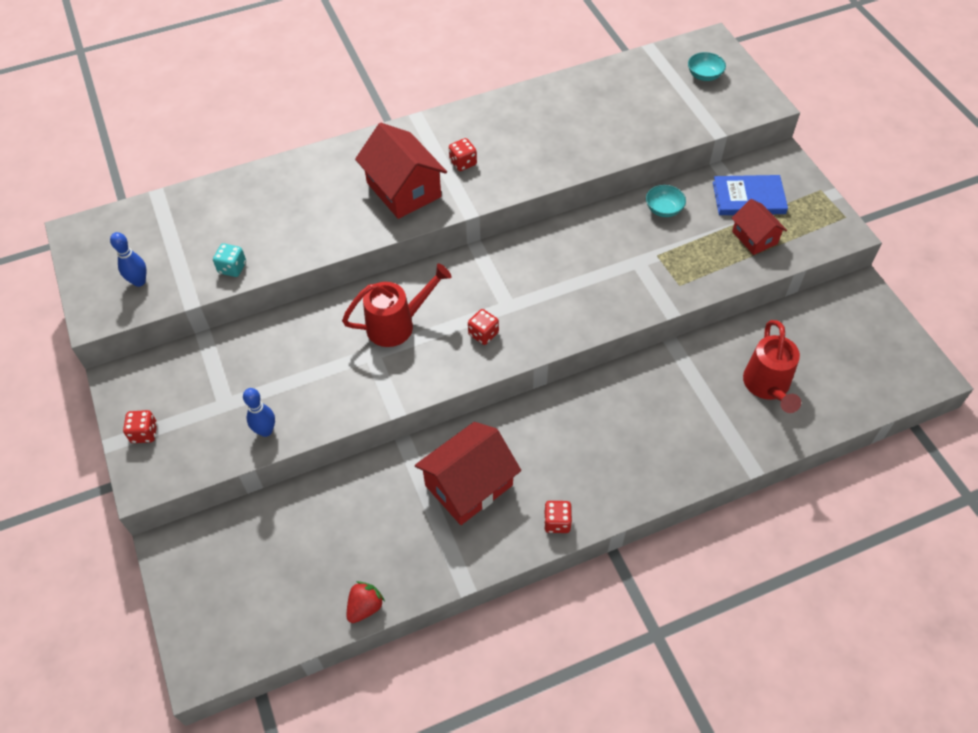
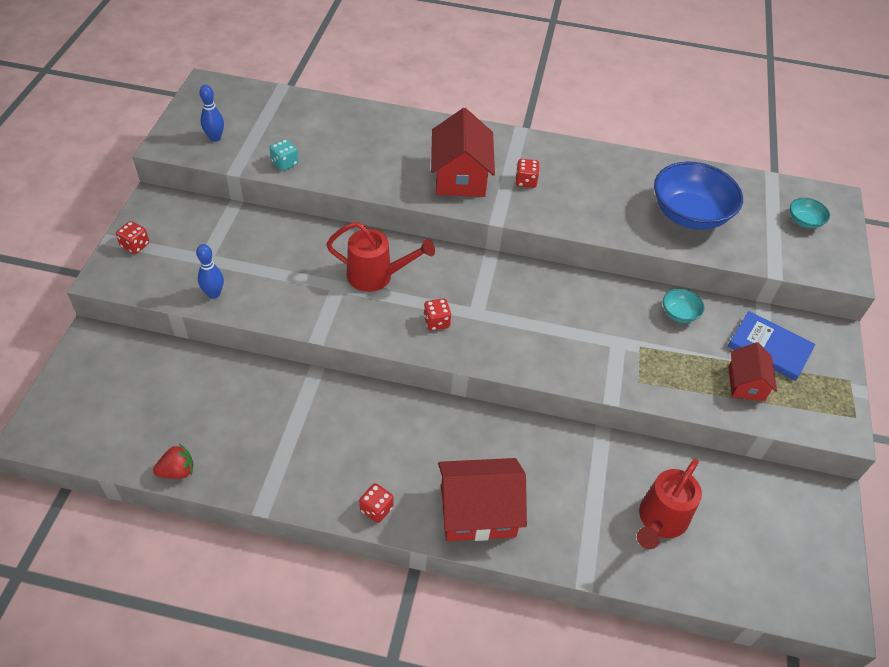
camera: 30 degrees right, 5 degrees down
(469, 485) = (334, 434): red house -> red house (478, 512)
(616, 118) = (689, 214): none -> blue bowl

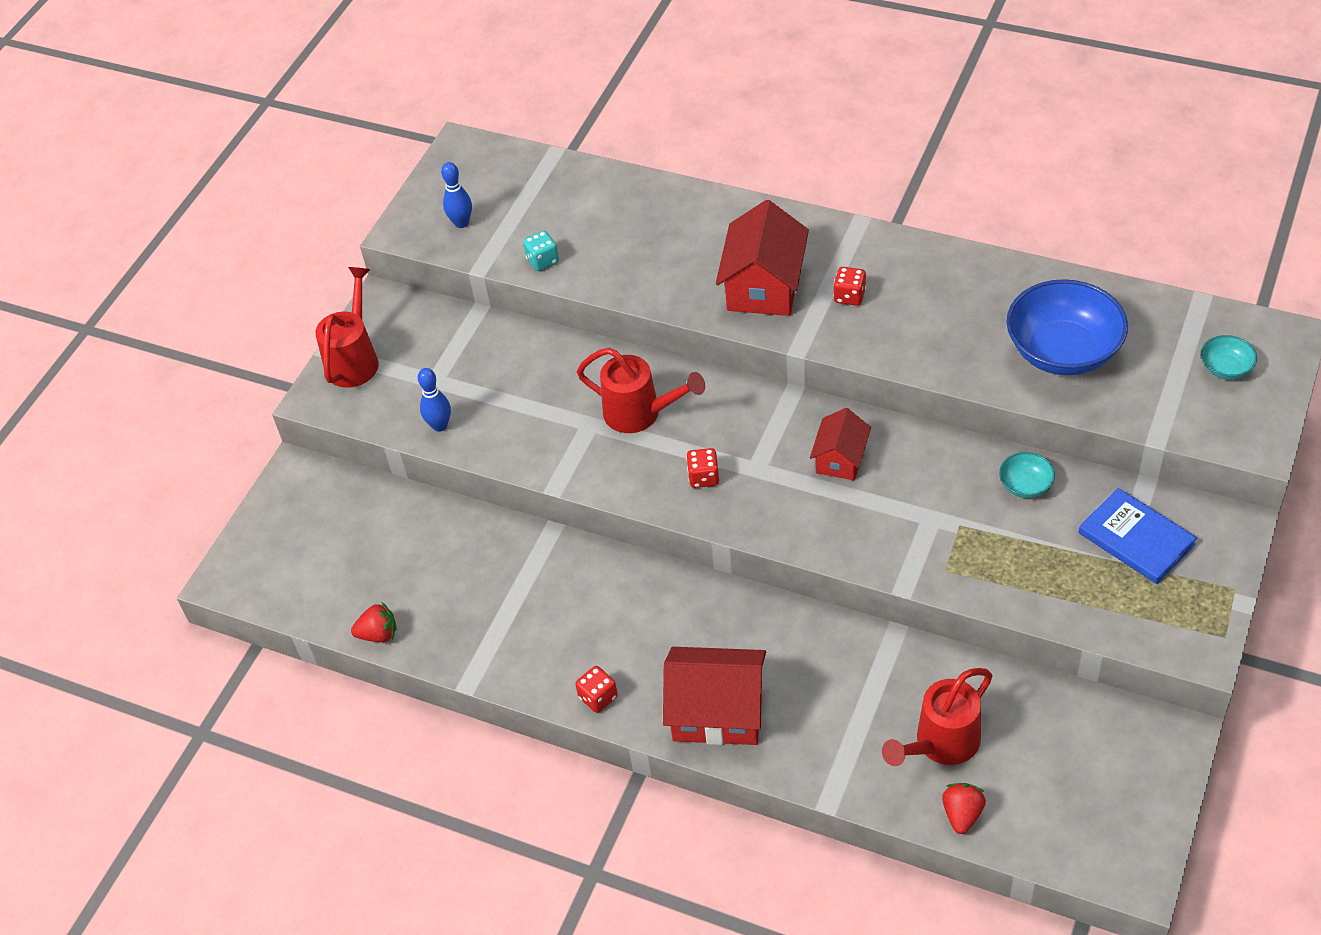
camera: 20 degrees right, 0 degrees up
(135, 245) = (354, 359): red dice -> red watering can
(692, 579) = (962, 814): none -> red strawberry
(746, 383) = (1088, 582): red house -> red house (840, 459)

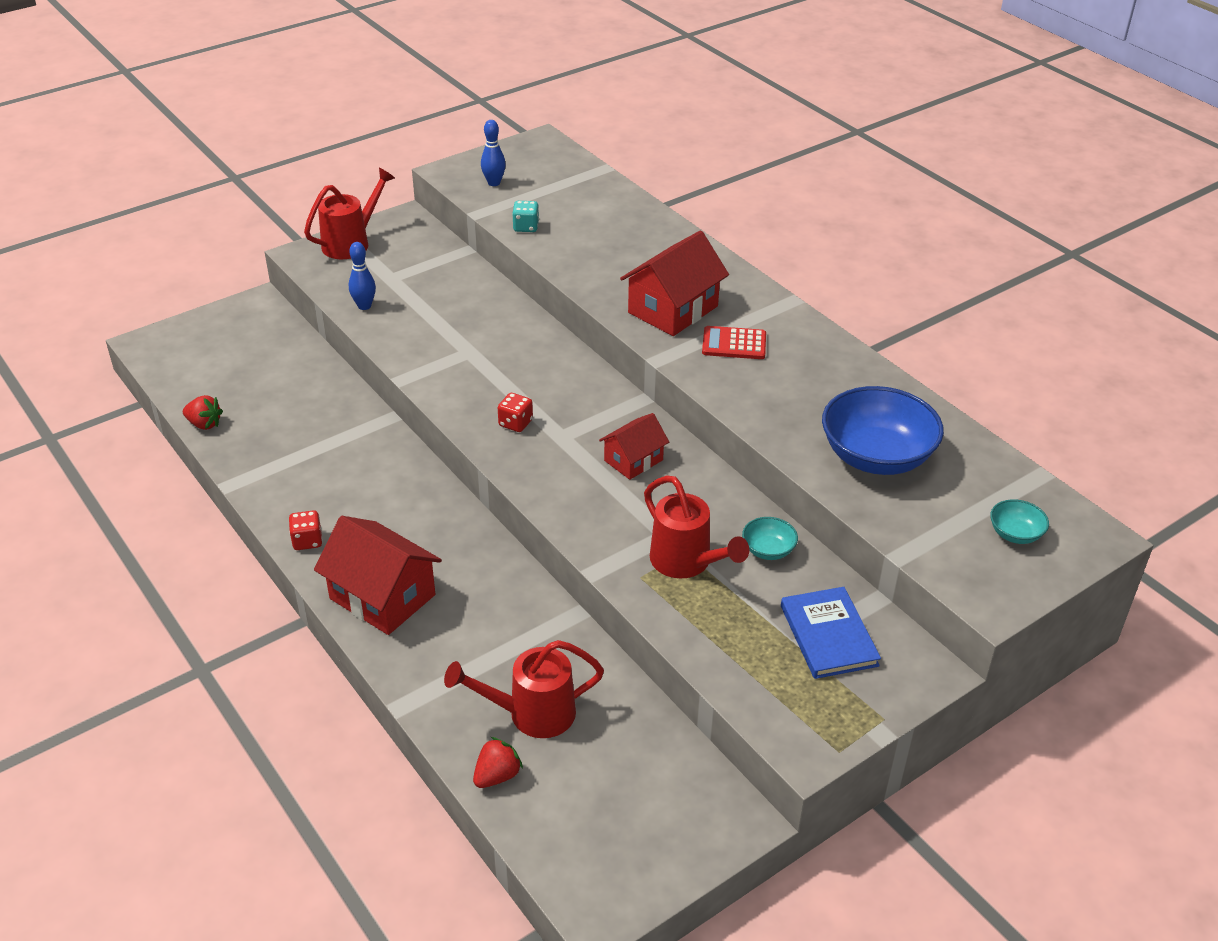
camera: 25 degrees right, 10 degrees down
(640, 413) = (511, 362): red watering can -> red watering can (686, 563)
(849, 296) = (734, 344): red dice -> red calculator

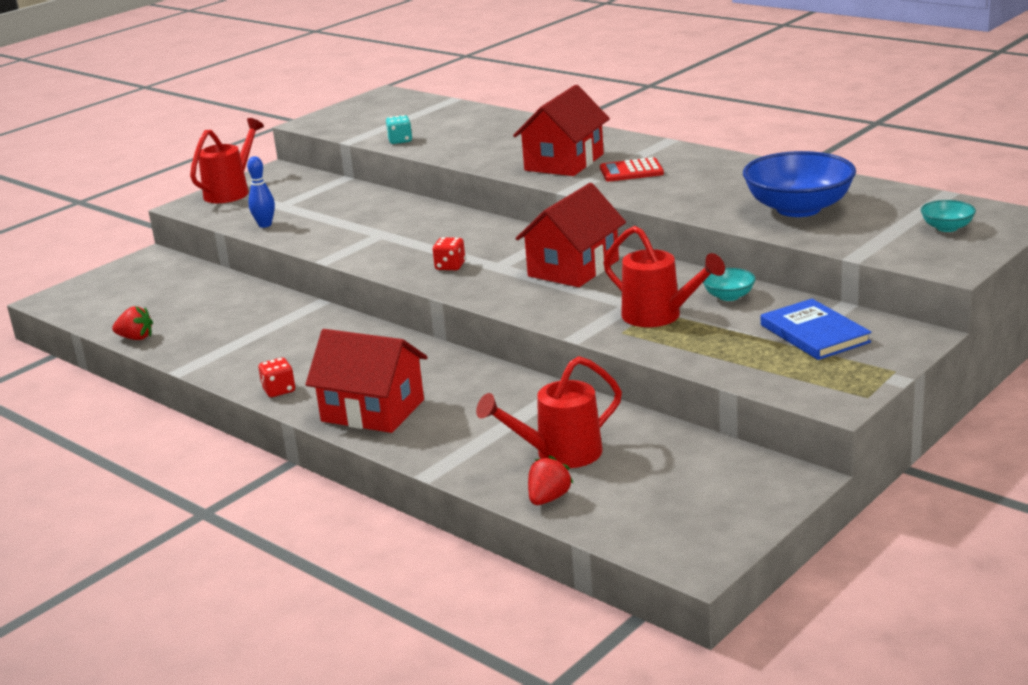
camera: 10 degrees left, 15 degrees down
(494, 183) = (355, 122): blue bowling pin -> none
(633, 460) = (573, 268): red house -> red house, size x1.68

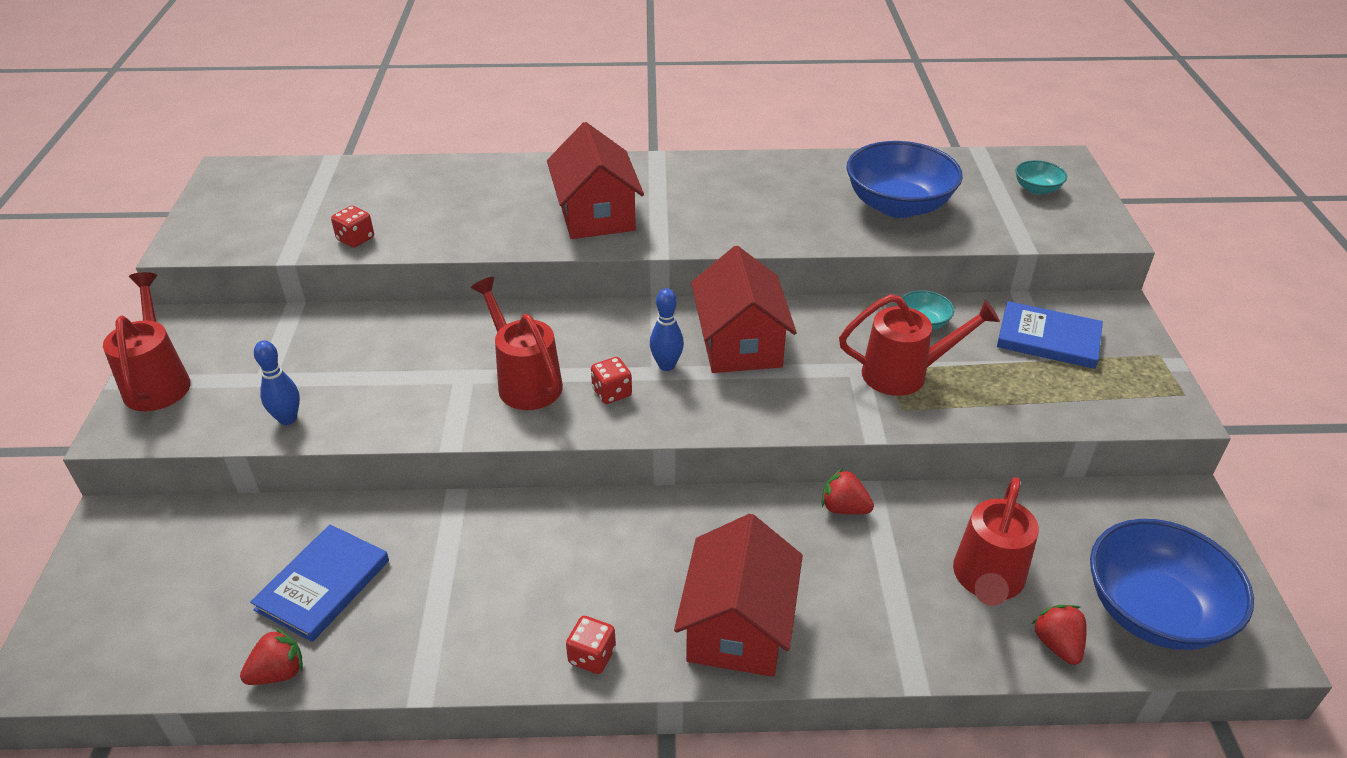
camera: 45 degrees left, 15 degrees up
(202, 314) = (323, 585): none -> blue book
(372, 410) = (738, 626): red house -> red house turned 60 degrees counterclockwise
(400, 141) = (355, 239): turquoise dice -> red dice
(410, 246) = (525, 381): none -> red watering can
(506, 264) = (666, 365): none -> blue bowling pin
(530, 388) = (844, 508): none -> red strawberry
(631, 171) = (682, 206): red calculator -> none
(648, 514) = (1153, 611): none -> blue bowl

